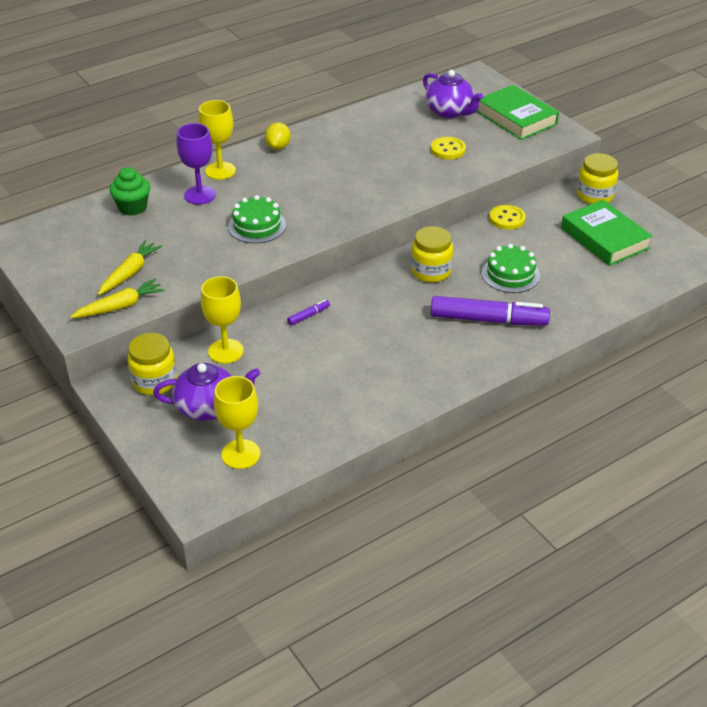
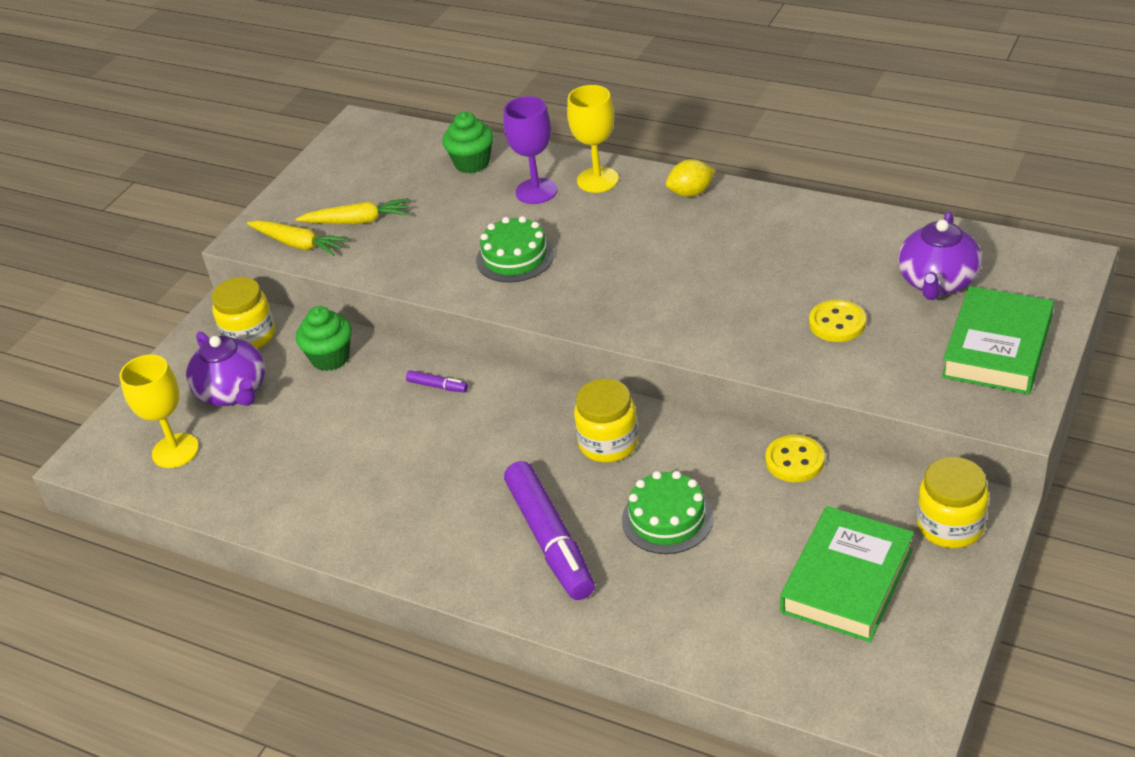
camera: 65 degrees right, 0 degrees up
(225, 351) = (330, 358): yellow goblet -> green cupcake

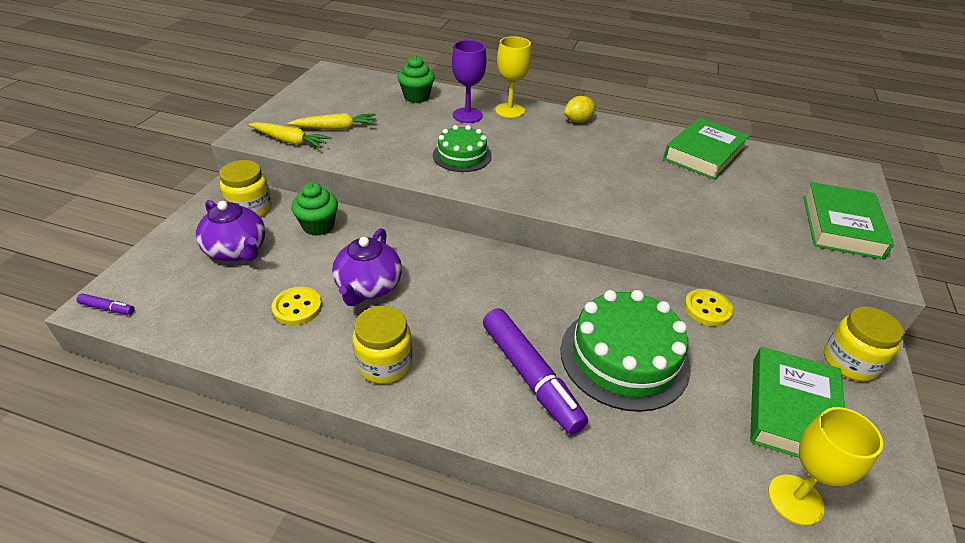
camera: 15 degrees left, 0 degrees up
(175, 451) = (184, 298): yellow goblet -> yellow goblet (795, 499)
(437, 386) = (409, 248): purple marker -> purple marker (107, 308)
(608, 443) = (557, 294): yellow jar -> yellow jar (384, 363)
(667, 519) = (624, 357): green cake -> green cake, size x1.68
(837, 323) = (718, 206): yellow button -> yellow button (297, 307)
(854, 241) = (704, 154): none -> green book
(937, 282) = (774, 181): purple teapot -> purple teapot (368, 287)

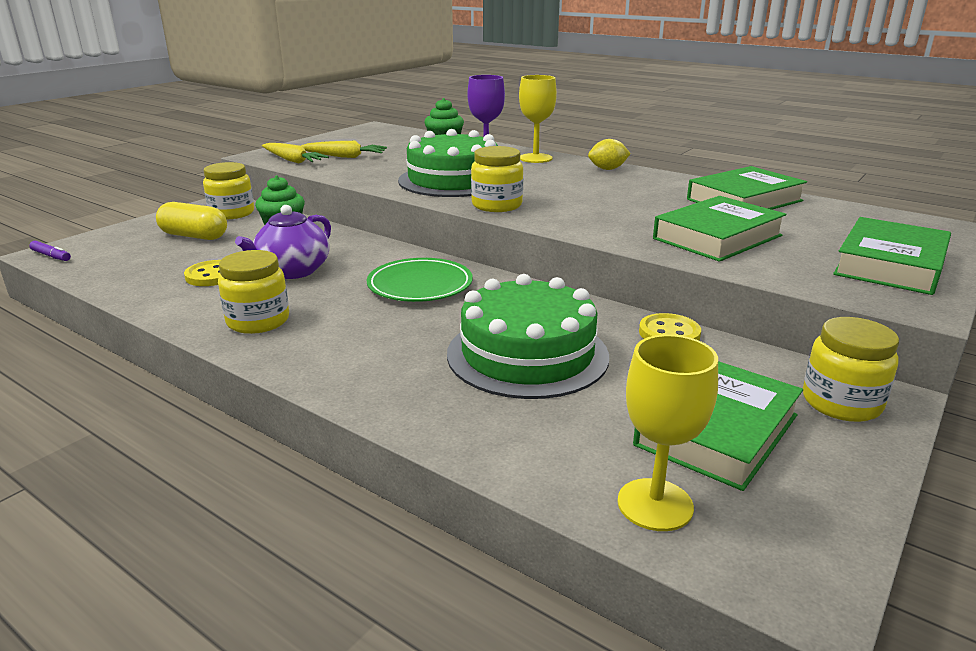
camera: 20 degrees right, 15 degrees down
(237, 250) = (194, 236): purple teapot -> yellow capsule
(462, 155) = (453, 180): green cake -> green cake, size x1.68
(490, 285) = (420, 285): none -> green plate
(523, 190) = (497, 205): none -> yellow jar
(530, 376) = (402, 352): purple marker -> none
(714, 210) = (717, 237): none -> green book

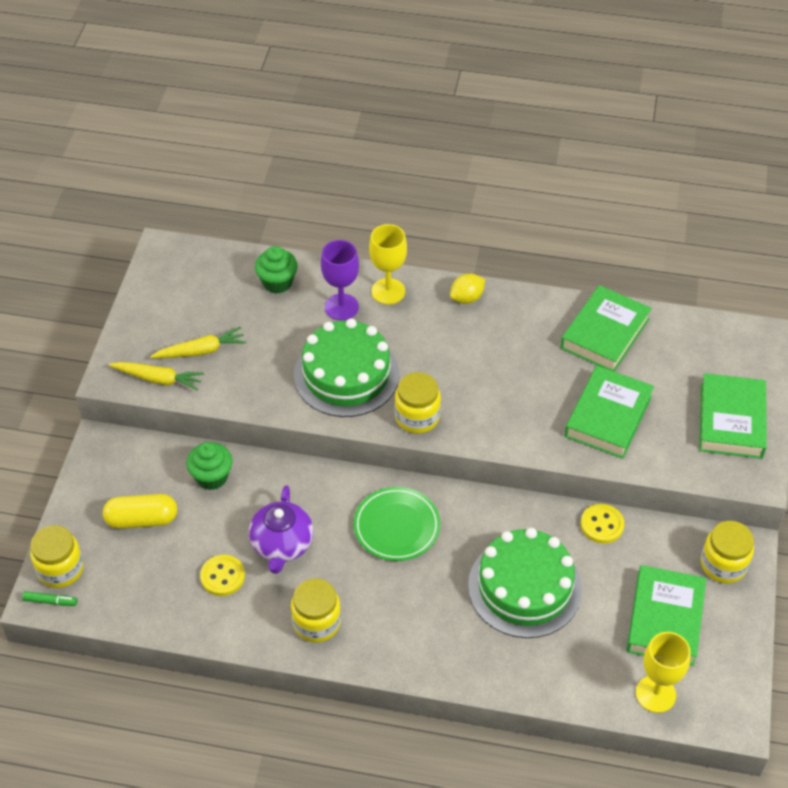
camera: 25 degrees left, 25 degrees up
(51, 256) = (50, 601): purple marker -> green marker
(232, 213) = (134, 464): yellow jar -> yellow jar (60, 569)

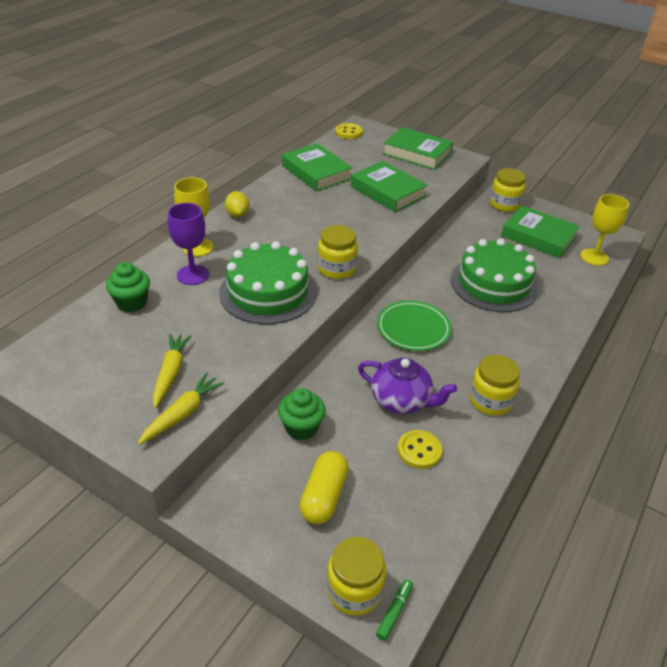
camera: 70 degrees left, 10 degrees down
(602, 525) = (455, 237): yellow button -> yellow button (348, 132)

